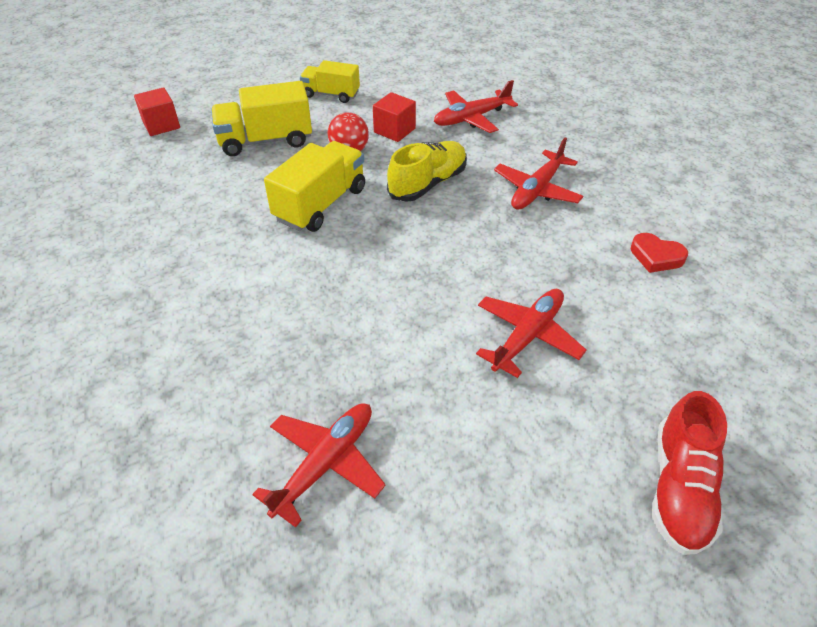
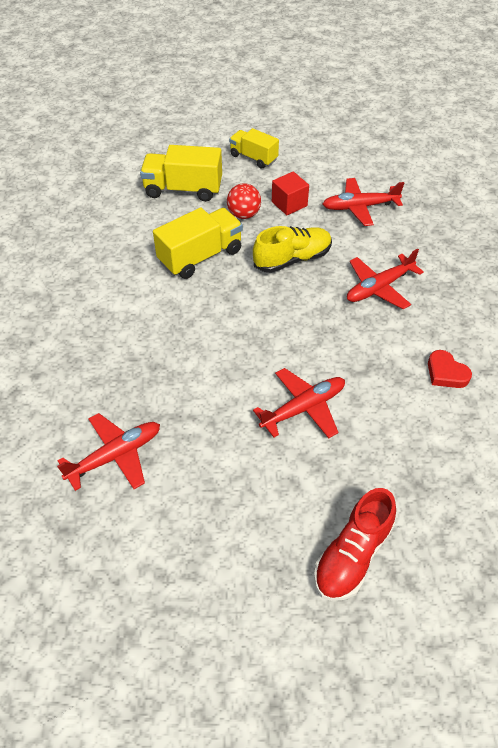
camera: 20 degrees right, 5 degrees up
(161, 125) = (111, 157): red cube -> none

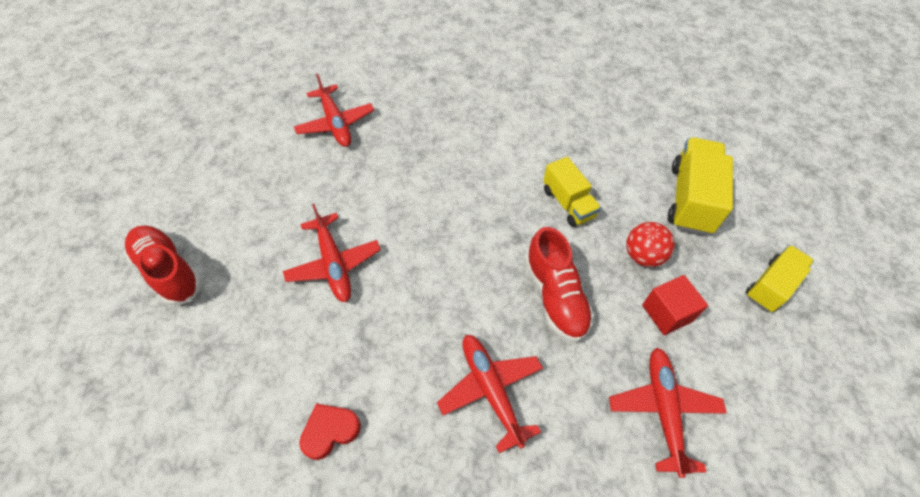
camera: 100 degrees right, 5 degrees up
(200, 256) = (568, 203): yellow truck -> yellow truck, size x0.65
(292, 259) = (555, 295): yellow shoe -> red shoe

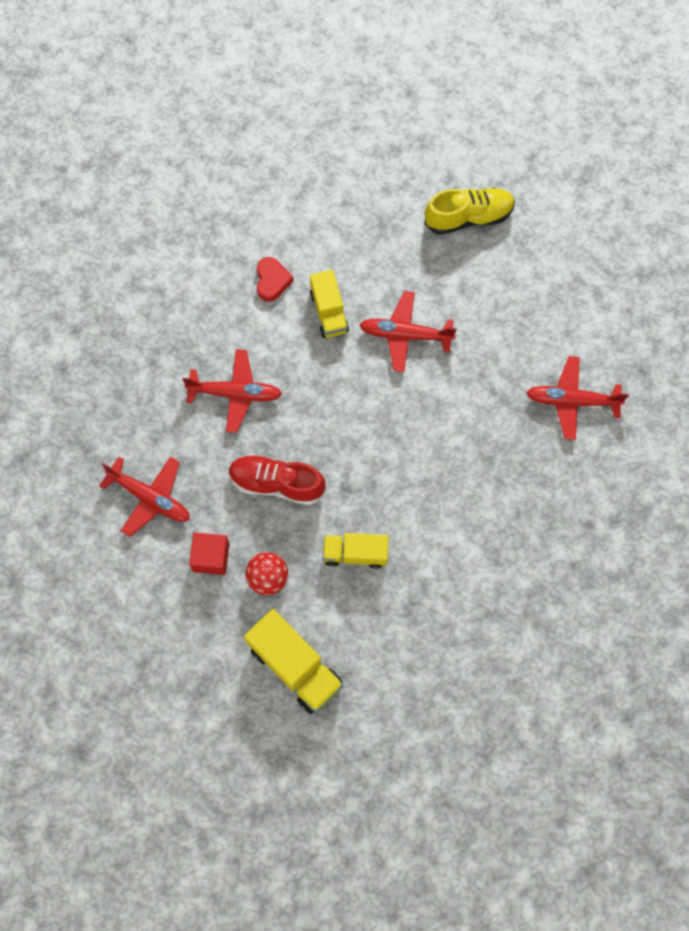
camera: 120 degrees right, 15 degrees up
(169, 271) = (468, 217): red shoe -> yellow shoe
(771, 286) = (179, 659): yellow truck -> yellow truck (329, 312)

